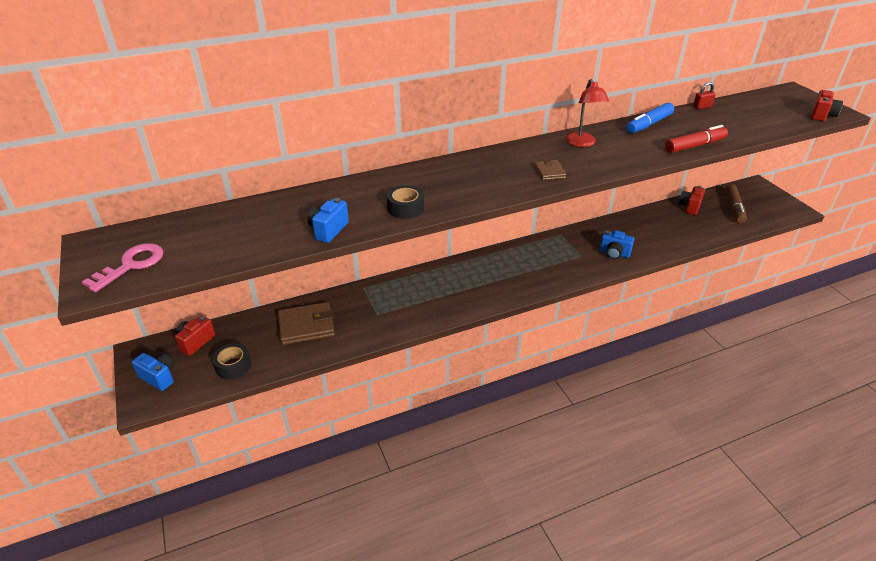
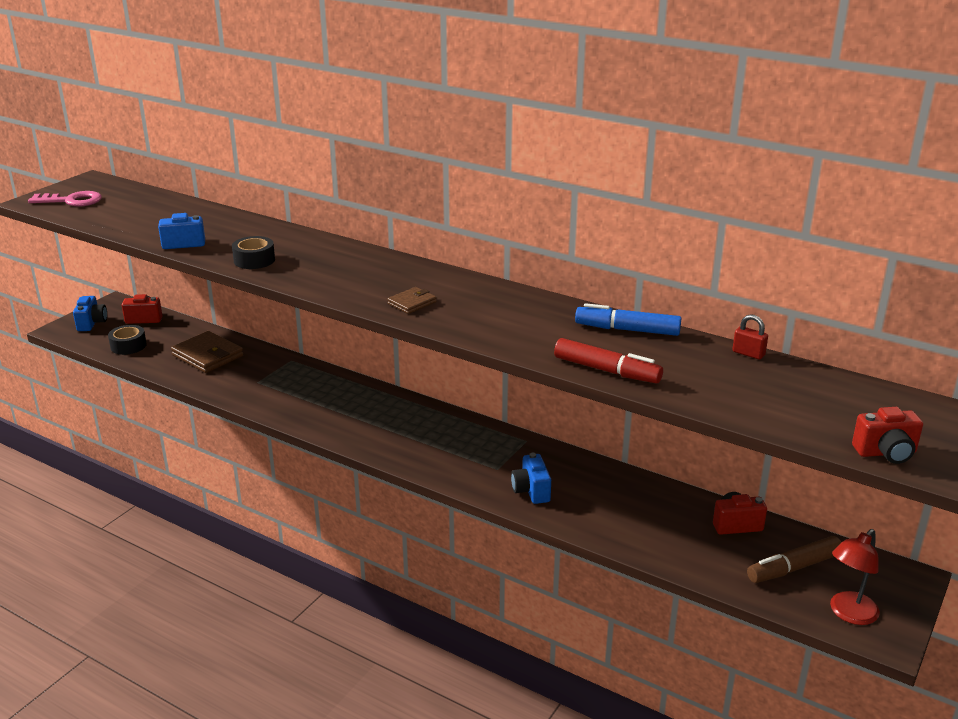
camera: 55 degrees right, 10 degrees down
(582, 143) = (509, 304): red lamp -> red lamp (848, 614)

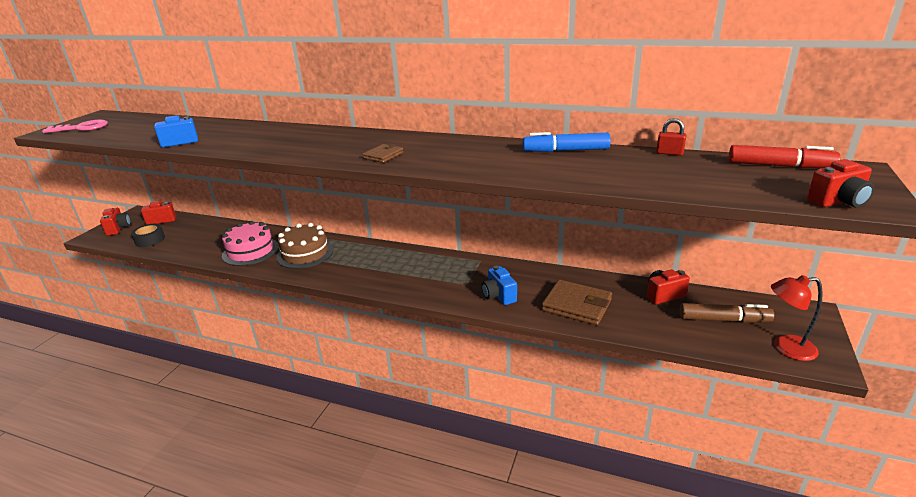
camera: 10 degrees left, 0 degrees up
(92, 323) = (118, 229): blue camera -> red camera
(207, 355) = (216, 238): brown wallet -> brown wallet (576, 305)
(247, 381) = (250, 251): none -> pink cake
(254, 260) = (242, 145): black tape -> none
(312, 395) = (305, 253): none -> brown cake
(607, 371) = (568, 178): red marker -> red marker (779, 166)
(793, 568) = (724, 320): brown marker -> brown marker turned 135 degrees counterclockwise
(848, 614) = (786, 348): red lamp -> red lamp turned 60 degrees clockwise

